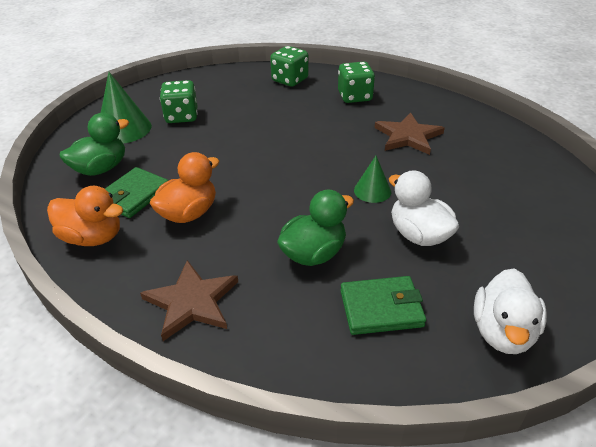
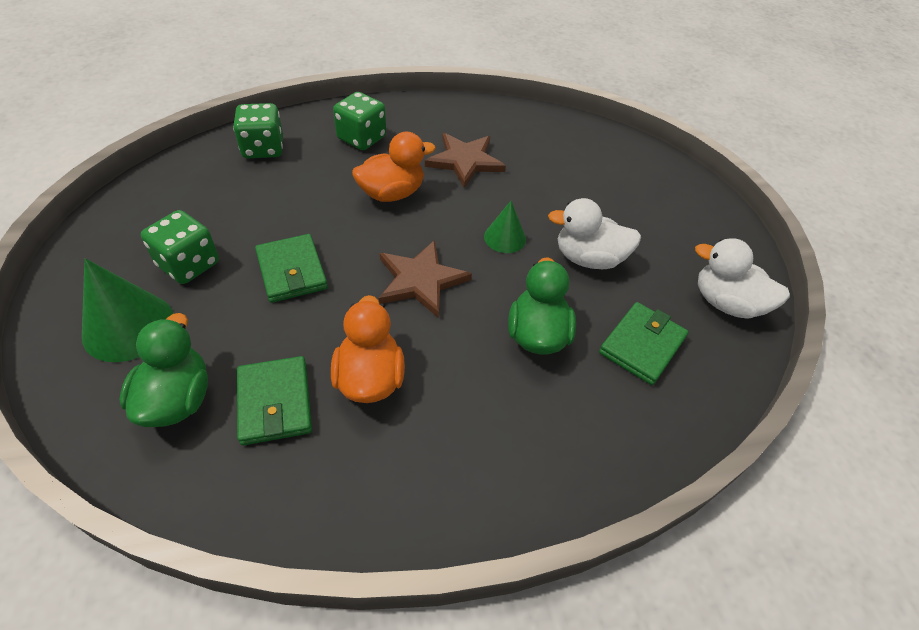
camera: 50 degrees left, 10 degrees up
(93, 237) = (299, 488): orange duck -> orange duck (392, 193)
(192, 302) = (501, 466): brown star -> brown star (420, 280)
(223, 143) = (292, 271): none -> green wallet
(502, 332) = (726, 303): white duck -> white duck turned 150 degrees clockwise

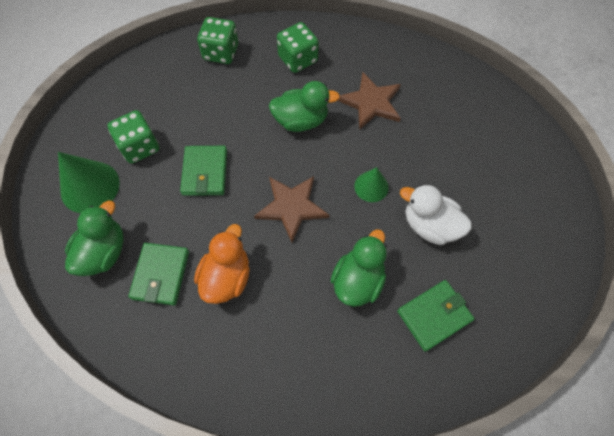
camera: 25 degrees right, 15 degrees up
(392, 193) = (301, 120): orange duck -> green duck
(726, 303) = (524, 301): white duck -> none

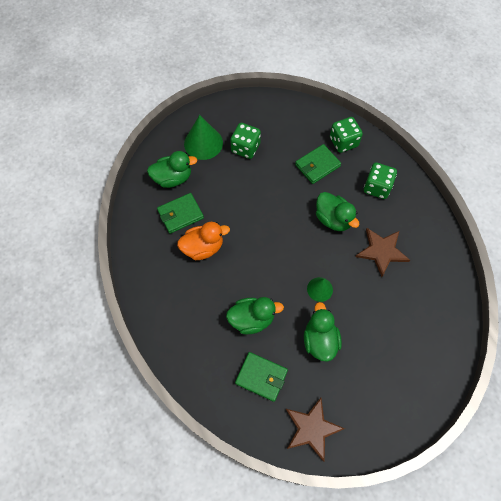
camera: 55 degrees right, 0 degrees up
(205, 172) = (256, 192): green wallet -> green wallet (317, 165)
(291, 207) = (270, 253): brown star -> brown star (312, 429)
(429, 225) = (320, 340): white duck -> green duck

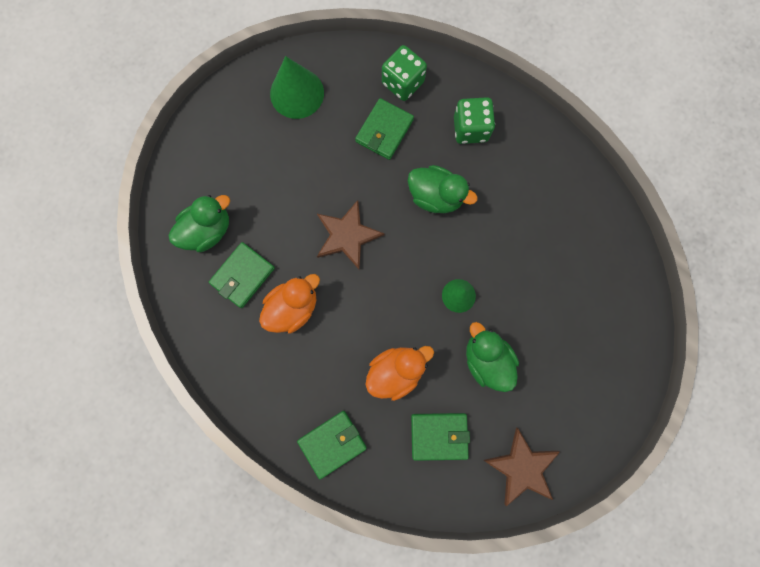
camera: 25 degrees left, 15 degrees up
(184, 347) = (332, 443): none -> green wallet
(203, 143) = (223, 163): green cone -> green cone (297, 93)
(245, 148) = (282, 146): green dice -> none
(252, 319) = (396, 371): green duck -> orange duck
(381, 251) = (510, 213): brown star -> brown star (347, 235)

